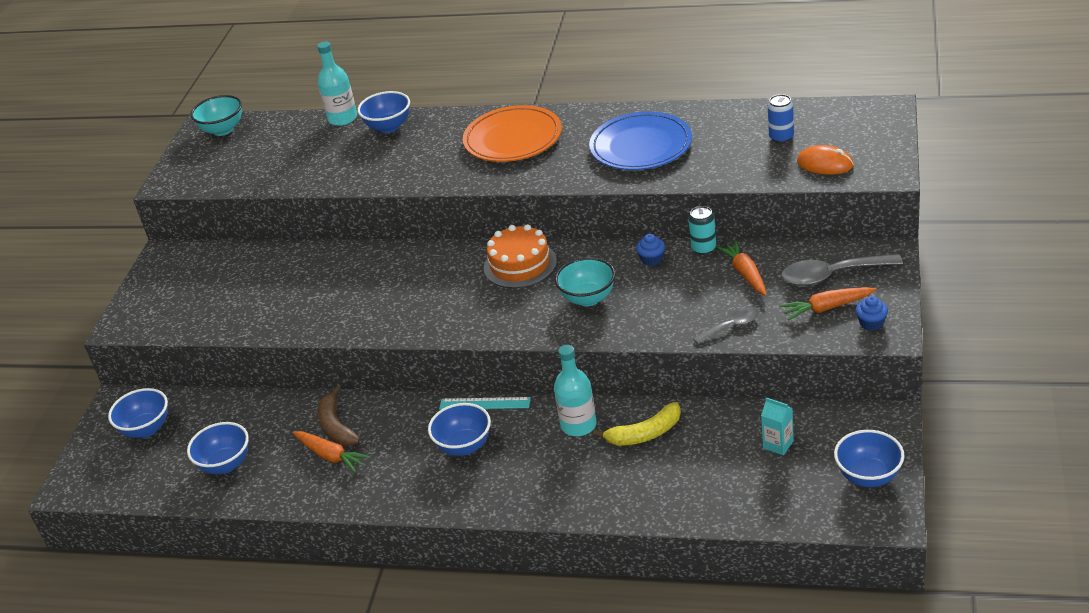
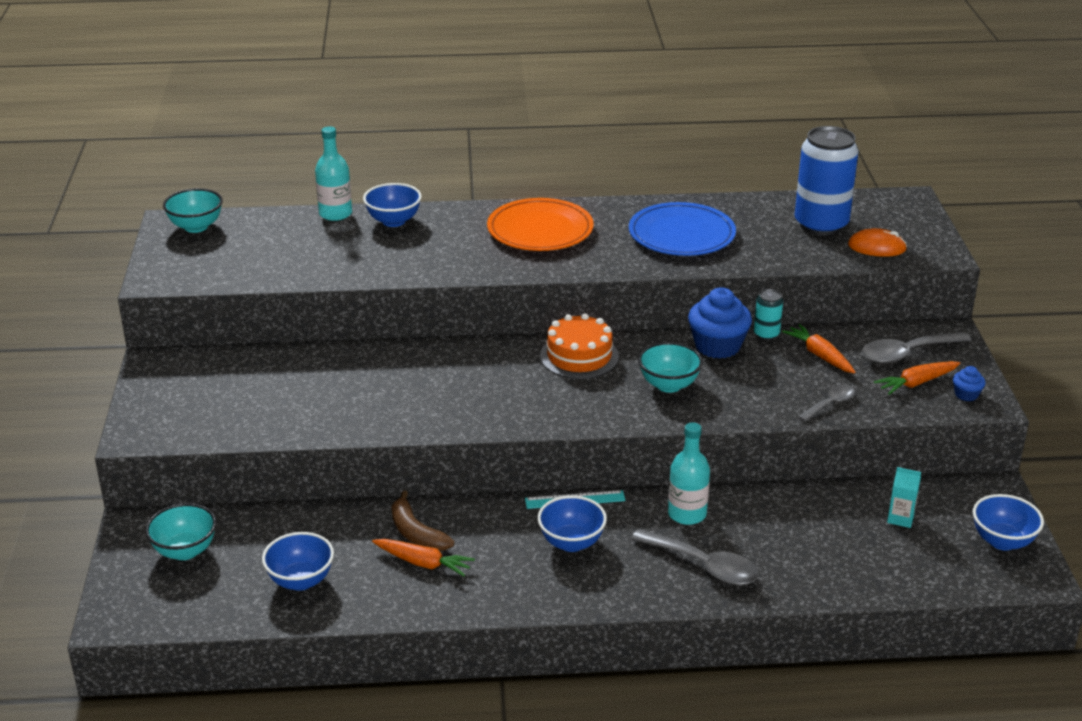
camera: 20 degrees left, 5 degrees down
(146, 429) = (185, 551): blue bowl -> turquoise bowl
(571, 478) = (703, 565): none -> grey spoon
(644, 434) = (760, 517): yellow banana -> none
(652, 259) = (717, 346): blue cupcake -> blue cupcake, size x2.08
(781, 137) = (821, 225): blue can -> blue can, size x2.18

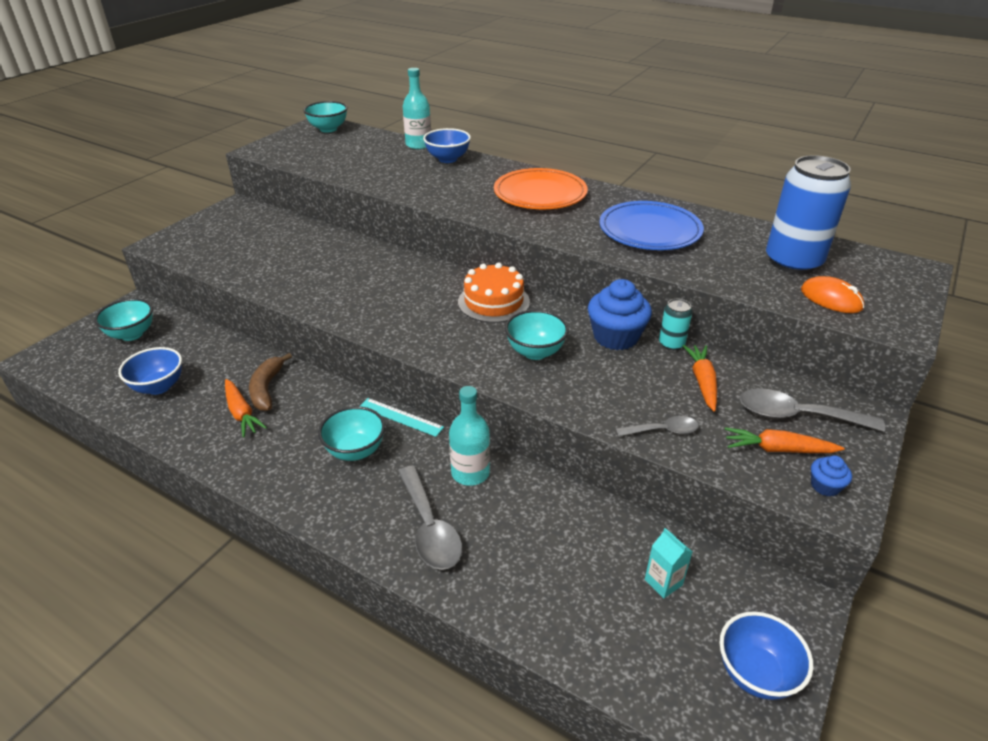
camera: 35 degrees right, 5 degrees up
(571, 543) = (355, 451): blue bowl -> turquoise bowl

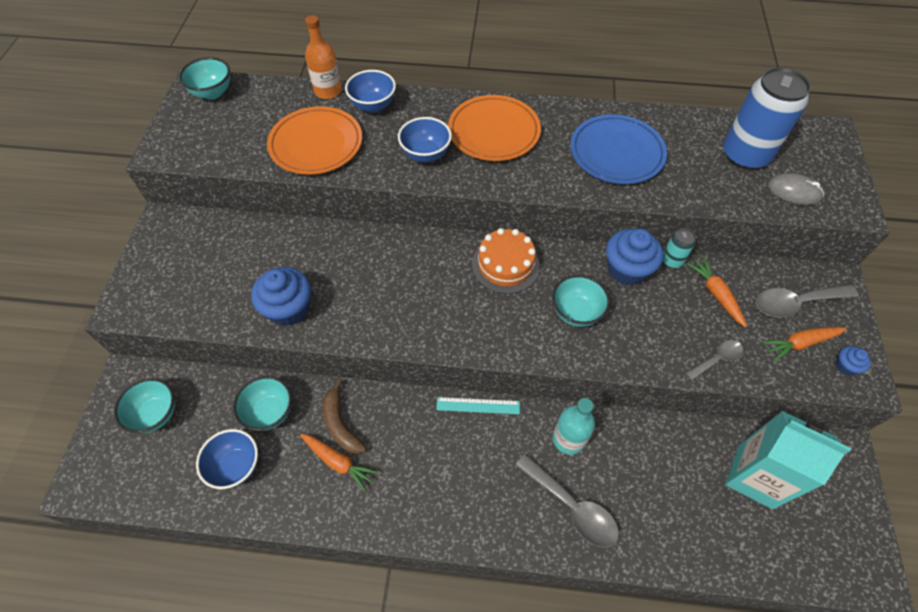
camera: 25 degrees left, 20 degrees up
(279, 278) = (289, 308): none -> blue cupcake
(355, 451) = (465, 458): turquoise bowl -> turquoise bowl (269, 412)
(379, 170) = (316, 144): none -> orange plate
(418, 145) = (328, 91): turquoise bottle -> orange bottle
(663, 582) = (755, 476): turquoise carton -> turquoise carton, size x2.32
(755, 673) = (844, 522): blue bowl -> blue bowl (426, 154)
(831, 299) = (793, 191): orange mouse -> grey mouse

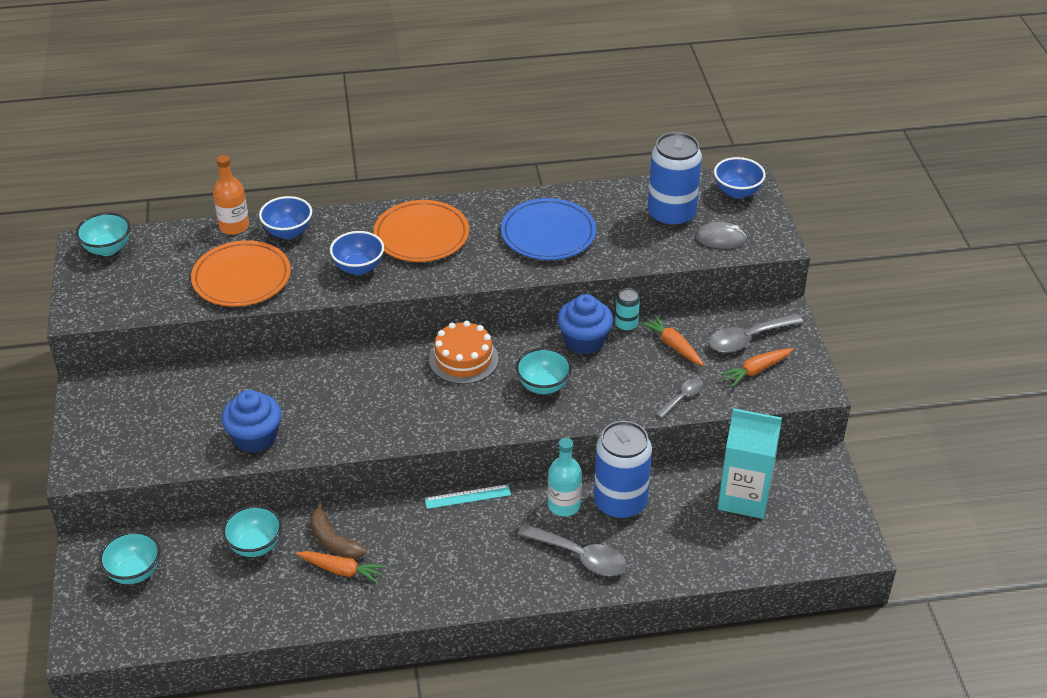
camera: 15 degrees left, 15 degrees down
(236, 466) = (238, 595): blue bowl -> blue bowl (737, 192)
(625, 450) = (620, 503): none -> blue can
(845, 366) = (798, 380): blue cupcake -> none

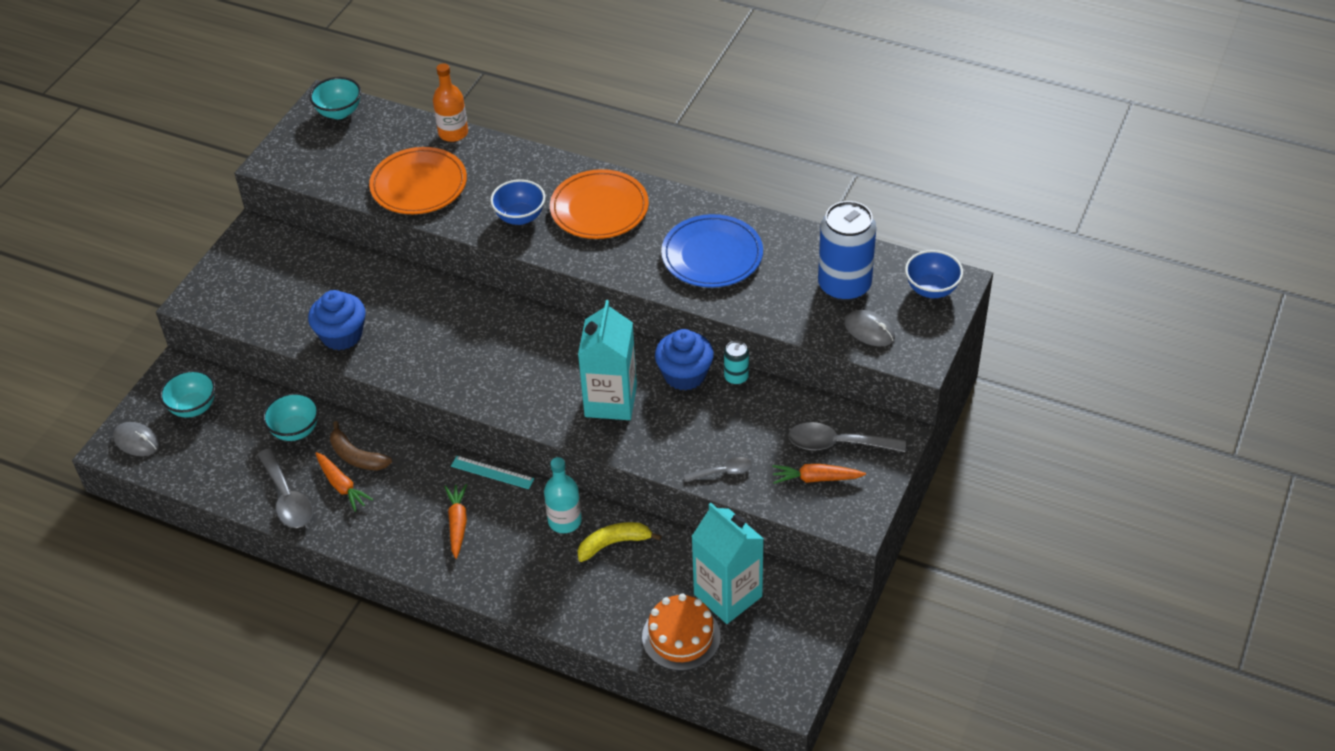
camera: 35 degrees right, 5 degrees up
(101, 627) = (137, 441): none -> grey mouse
(288, 232) = (491, 157): blue bowl -> none
(333, 540) = (356, 456): brown banana -> brown banana turned 45 degrees counterclockwise
(463, 359) = (565, 343): orange cake -> orange cake (681, 636)
(543, 386) = (610, 401): turquoise bowl -> turquoise carton
(579, 556) = (538, 574): grey spoon -> grey spoon (287, 498)
(620, 503) = (614, 543): blue can -> yellow banana
(673, 345) = (761, 417): orange carrot -> orange carrot (457, 524)

